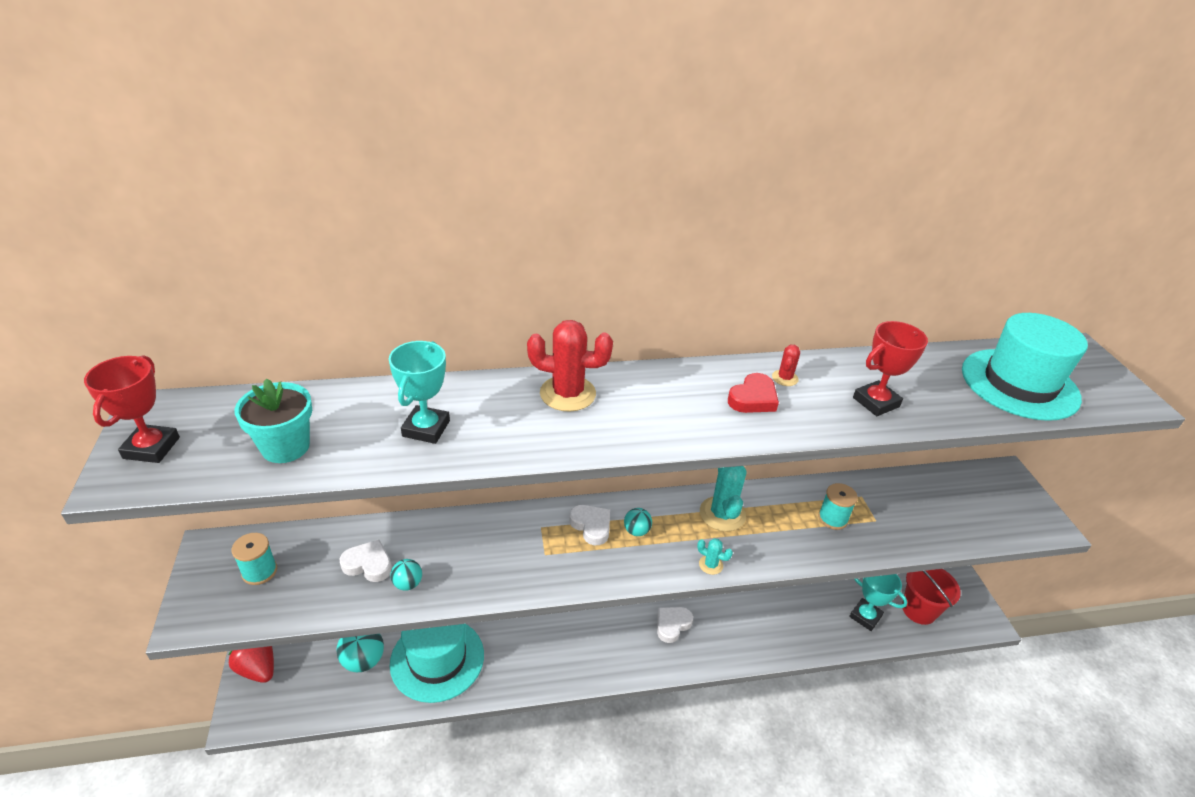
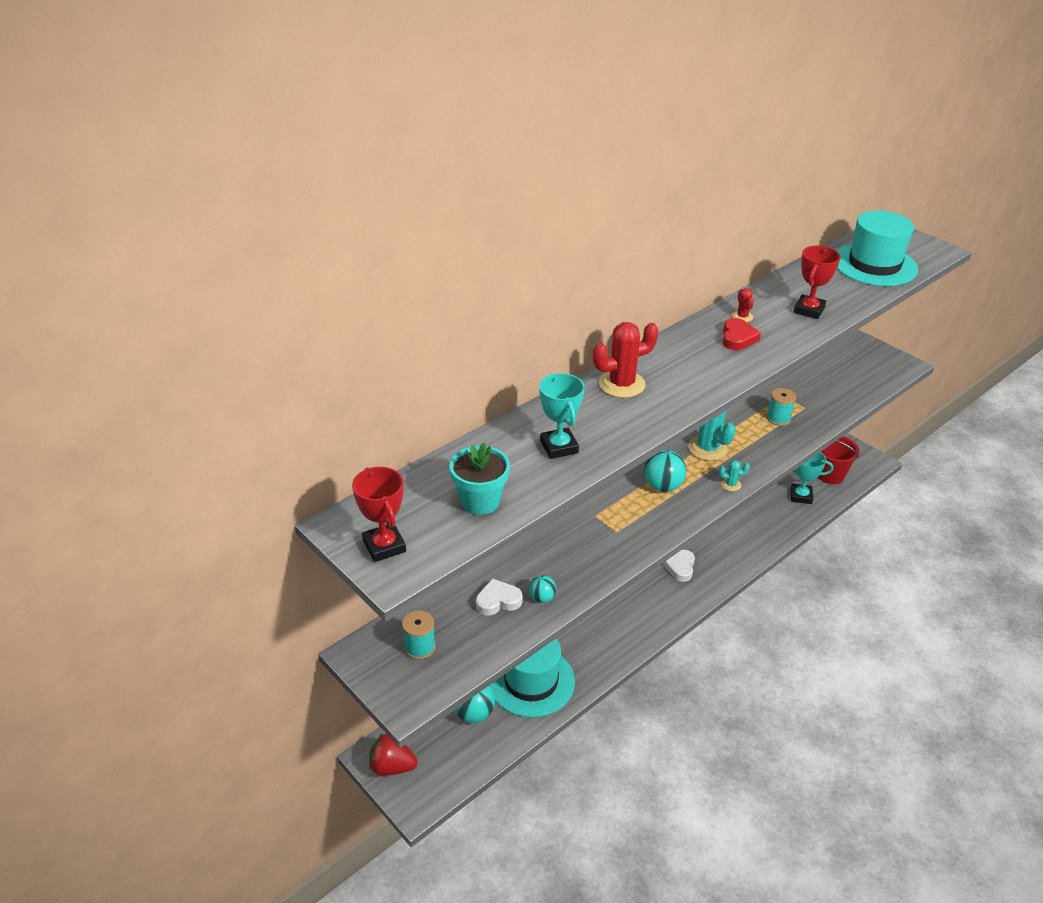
camera: 30 degrees left, 0 degrees up
(591, 526) = (629, 498): white heart -> none
(636, 531) = (662, 486): turquoise ball -> turquoise ball, size x1.73

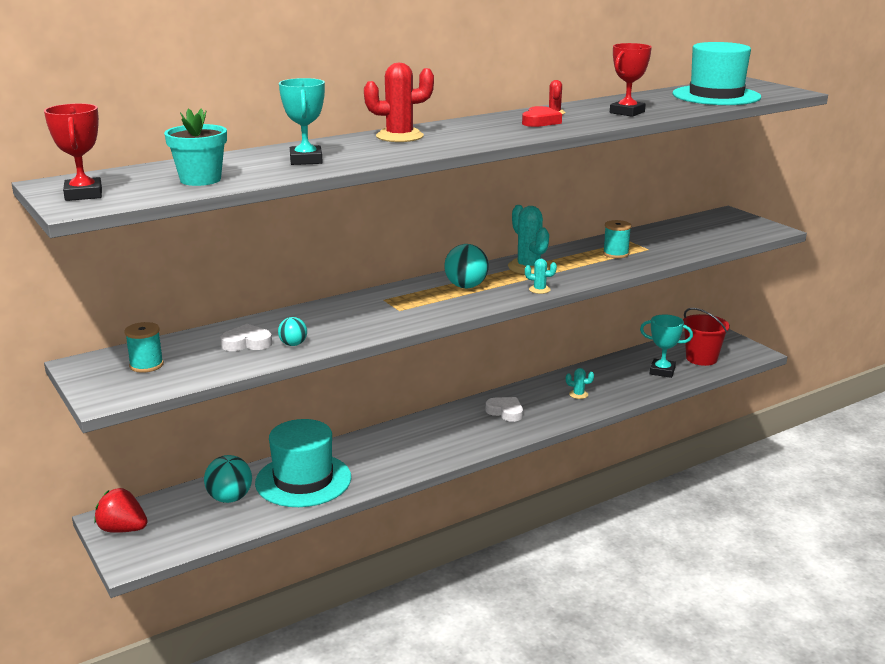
camera: 10 degrees right, 15 degrees down
(680, 567) = (505, 412): white heart -> white heart turned 105 degrees clockwise
(737, 536) = (578, 394): none -> turquoise cactus

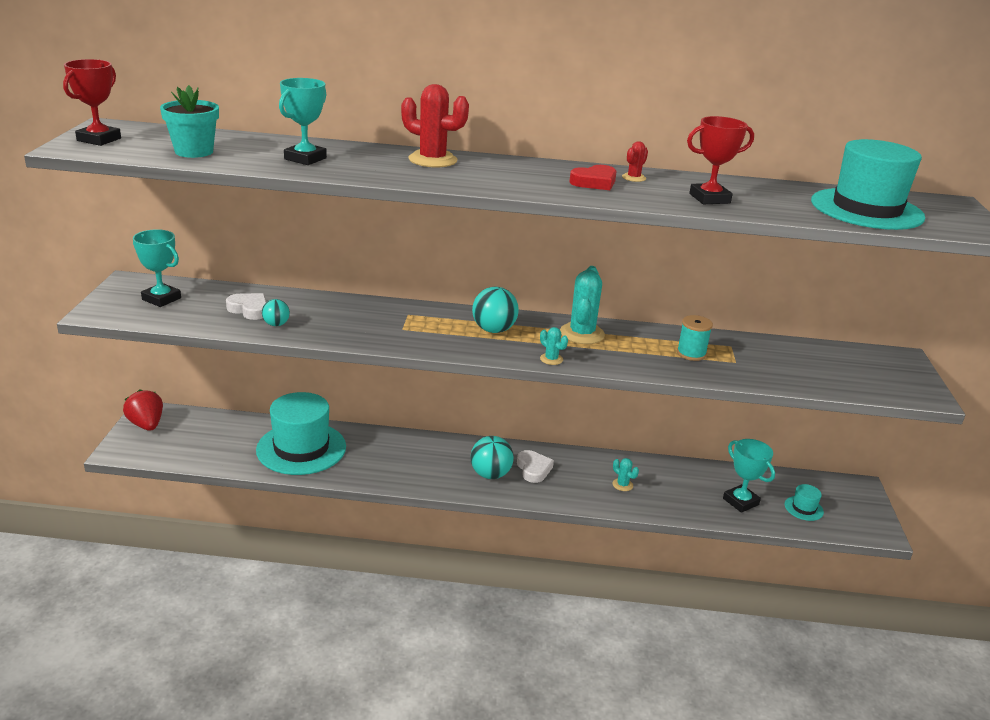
camera: 35 degrees right, 5 degrees up
(146, 365) = (161, 299): turquoise spool -> turquoise trophy
(230, 498) = (236, 437): turquoise ball -> turquoise ball (490, 474)
(701, 358) = (803, 508): red bucket -> turquoise hat

